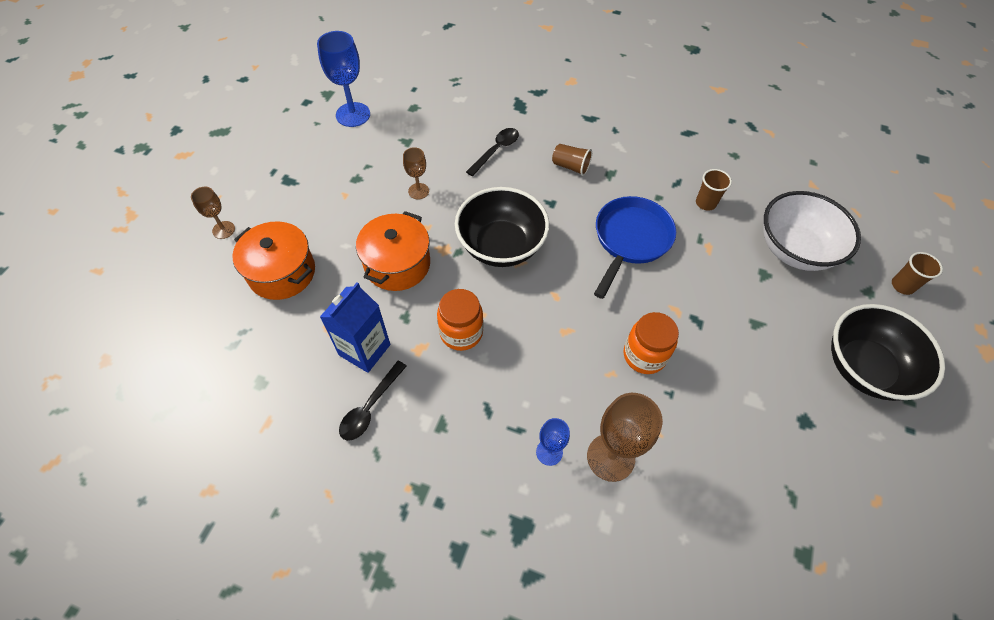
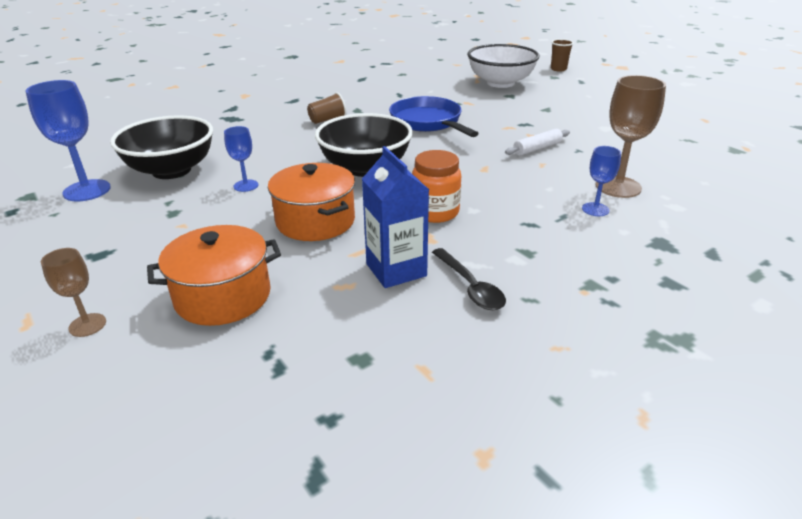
camera: 55 degrees left, 25 degrees down
(418, 191) = (246, 186): brown goblet -> blue goblet
(496, 150) = (261, 140): black spoon -> none
(644, 355) = (537, 148): orange jar -> white rolling pin
(705, 203) = (429, 92): brown cup -> none
(864, 368) = (608, 94): black bowl -> black bowl (171, 170)

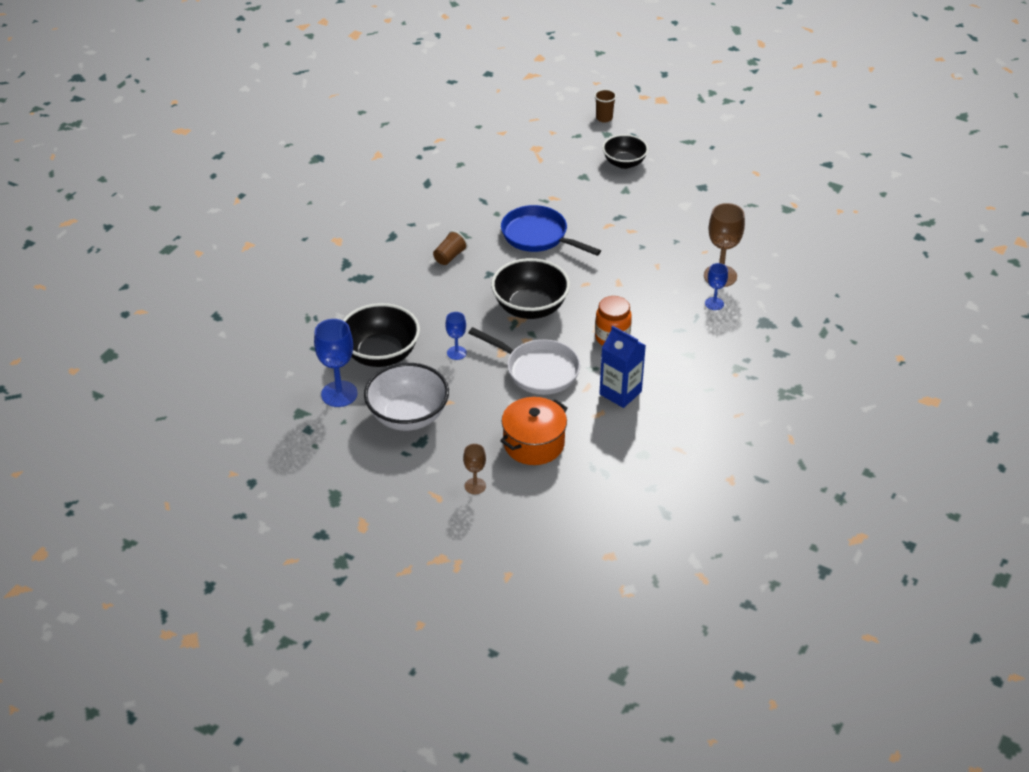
camera: 25 degrees left, 10 degrees up
(315, 221) = (538, 370): orange pot -> white pan
(470, 287) = (671, 391): black spoon -> none
(500, 83) = (563, 157): white bowl -> white bowl (408, 416)
(537, 148) = (644, 247): white rolling pin -> none
(558, 94) = (624, 163): none -> black bowl

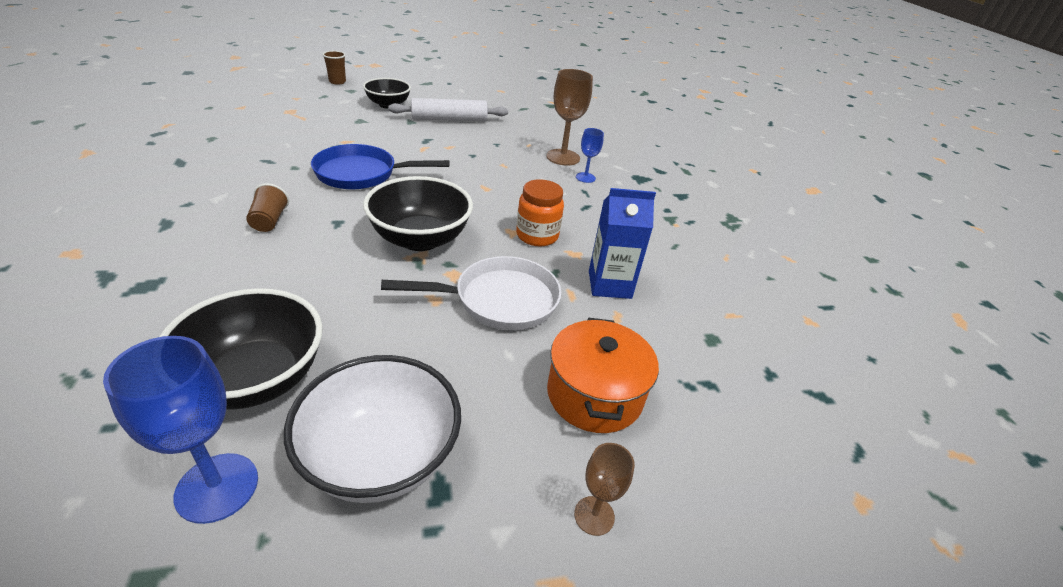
camera: 45 degrees left, 5 degrees down
(456, 353) = (375, 324): blue goblet -> none
(662, 198) = (449, 119): none -> white rolling pin

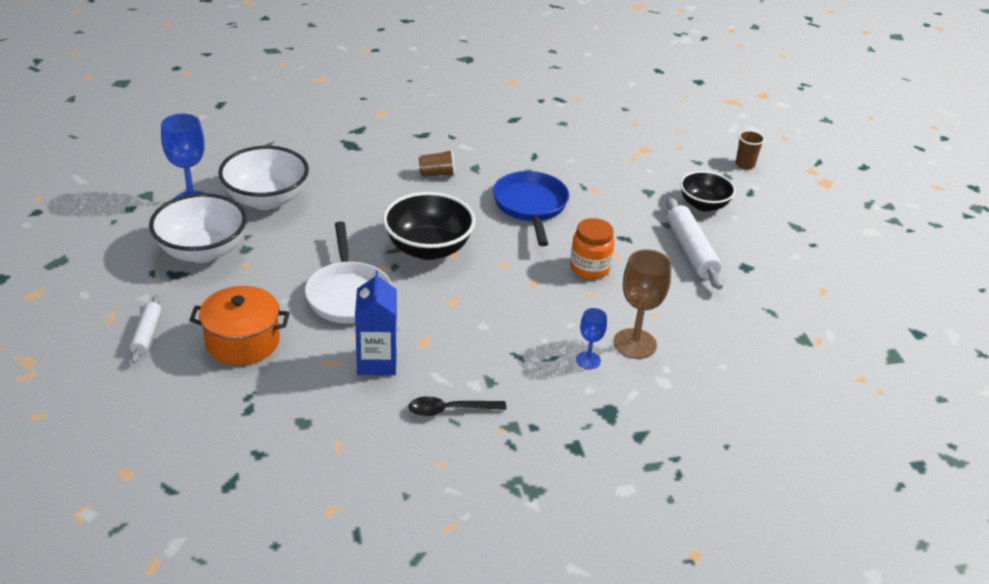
camera: 90 degrees right, 0 degrees up
(255, 378) = (266, 199): black bowl -> white bowl
(537, 236) = (449, 317): orange jar -> orange jar (589, 268)
(594, 515) = (147, 334): brown goblet -> white rolling pin
(662, 247) = (449, 410): none -> black spoon

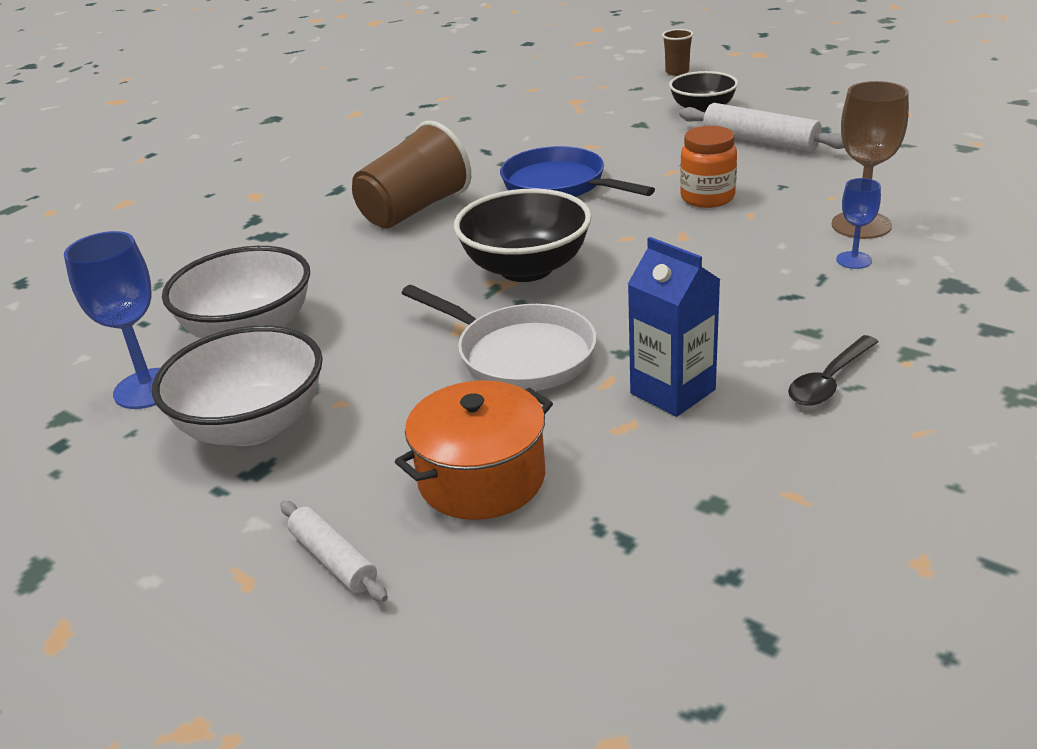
camera: 35 degrees left, 5 degrees down
(437, 174) = (414, 210): brown cup -> brown cup, size x2.06

